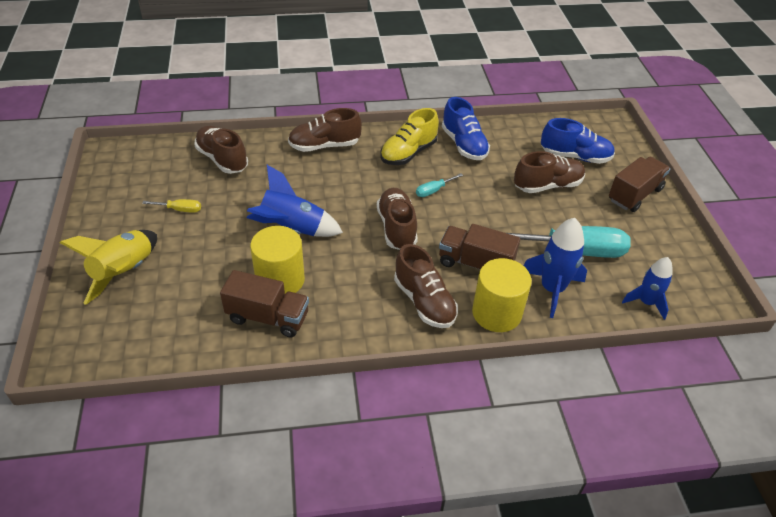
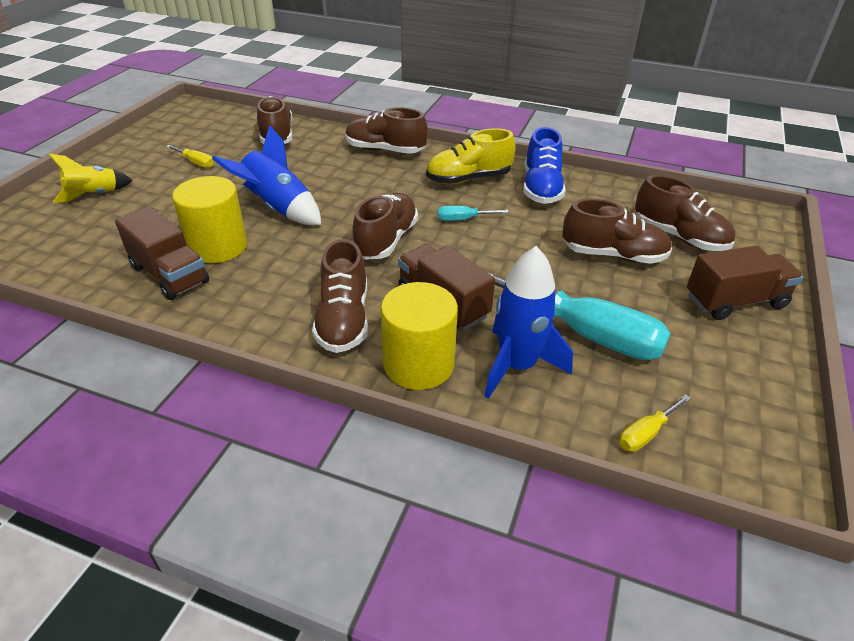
camera: 30 degrees right, 5 degrees down
(124, 272) = (94, 195): yellow rocket -> yellow rocket, size x0.66
(575, 156) = (679, 237): blue shoe -> brown shoe
(646, 302) = (646, 433): blue rocket -> yellow screwdriver

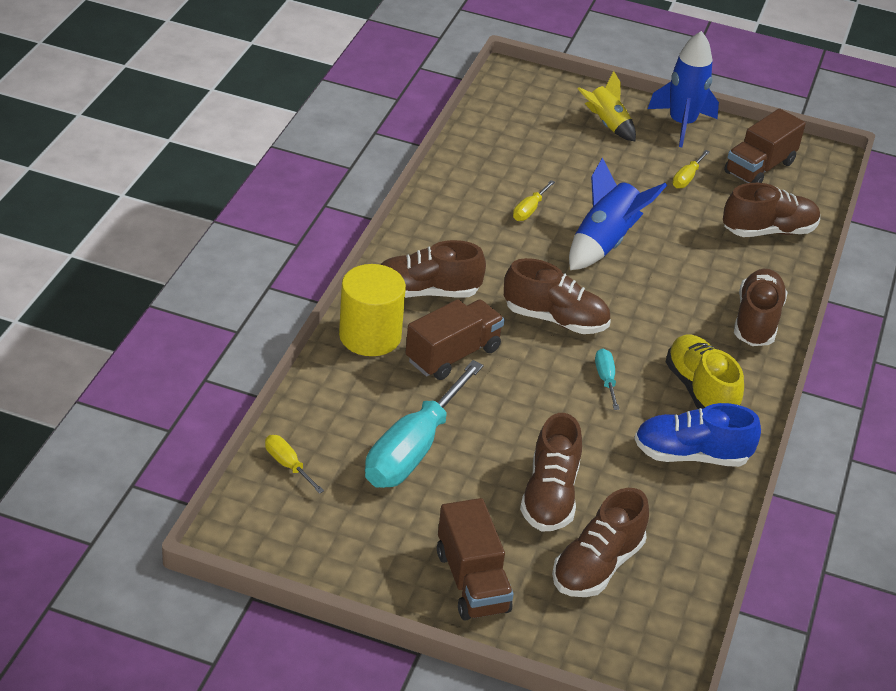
camera: 85 degrees right, 0 degrees up
(169, 274) = (483, 187): brown truck -> brown truck (759, 167)
(218, 246) = (529, 210): yellow cylinder -> yellow screwdriver
(517, 366) = (368, 396): blue rocket -> blue rocket (681, 124)

